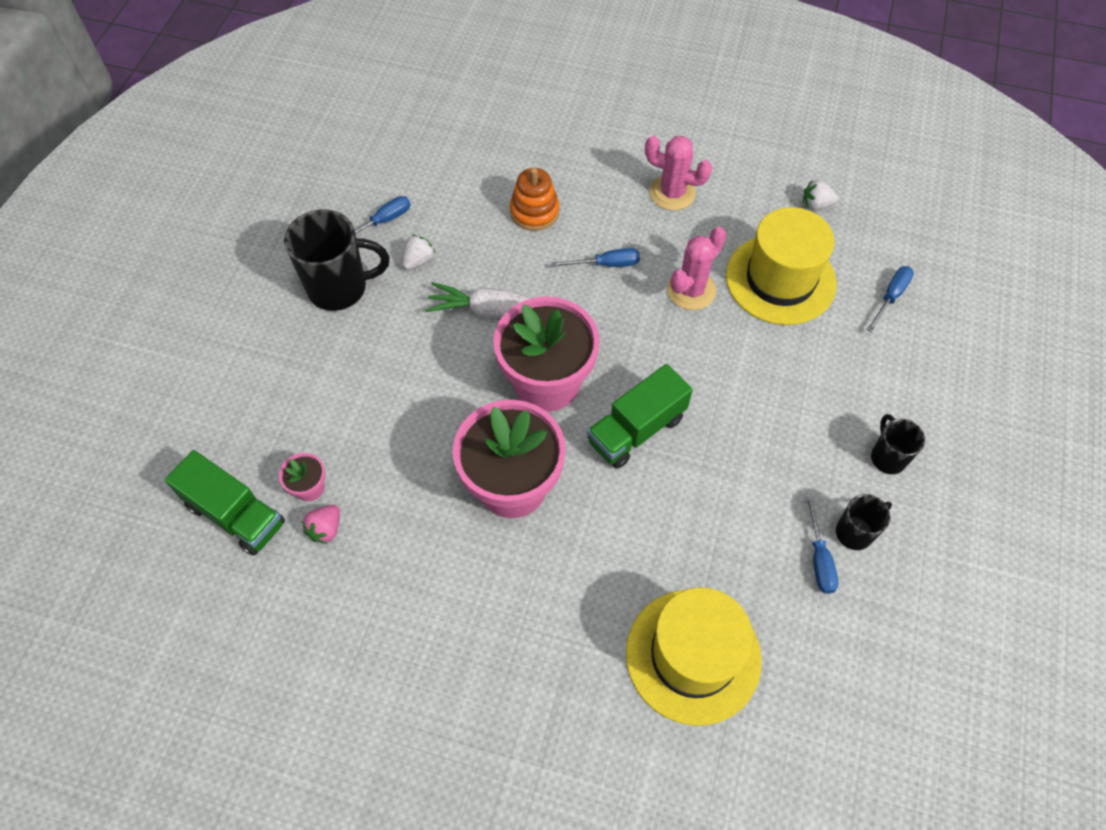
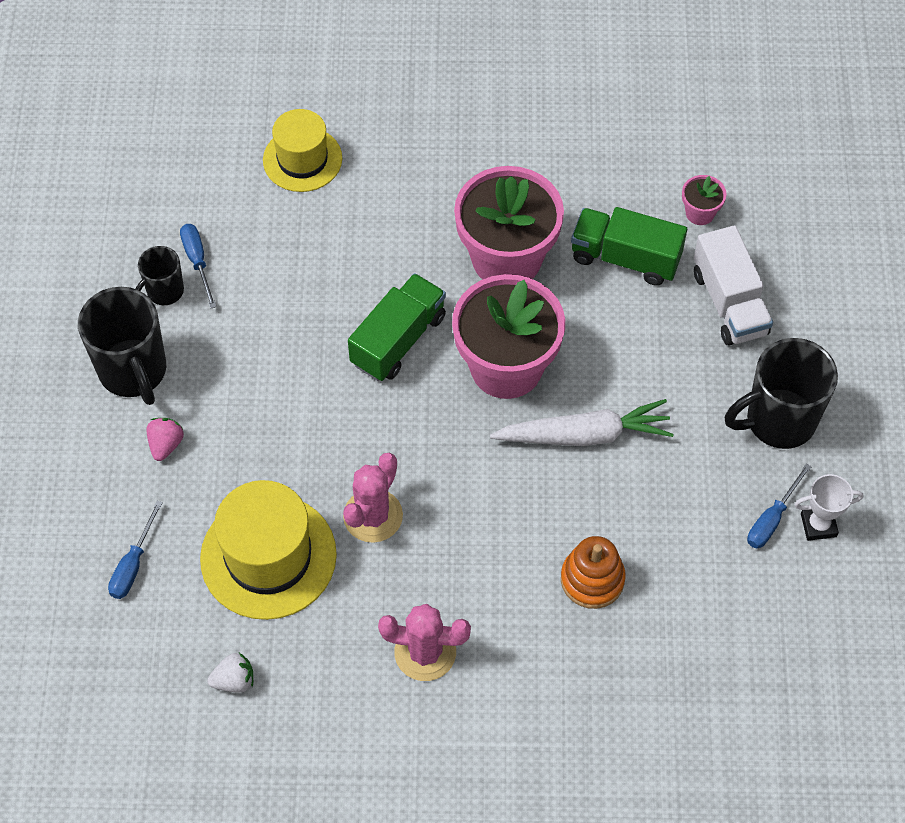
camera: 165 degrees right, 0 degrees up
(235, 514) = (756, 175): green truck -> green truck (625, 258)
(326, 529) = (666, 182): pink strawberry -> pink strawberry (166, 444)
(328, 393) = (729, 303): none -> white truck
(351, 210) = (818, 525): none -> white trophy
(418, 261) = (705, 477): white strawberry -> none
(606, 264) = (482, 526): blue screwdriver -> none
(693, 656) = (302, 159): yellow hat -> yellow hat, size x0.66
(887, 457) = (133, 372): black mug -> black mug, size x1.82

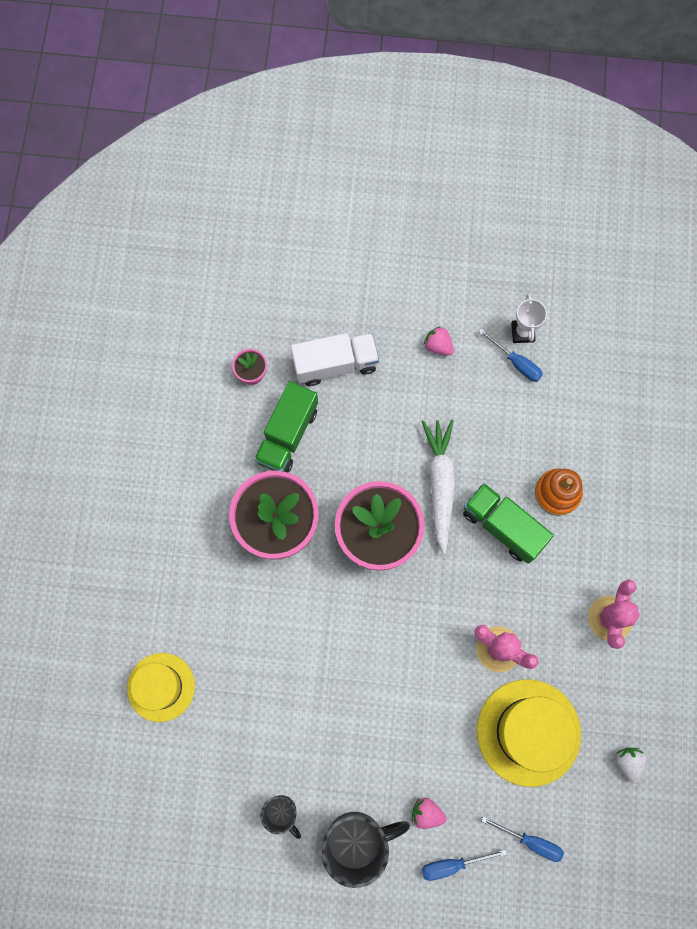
camera: 85 degrees left, 15 degrees up
(197, 261) = (255, 782): blue screwdriver -> blue screwdriver (452, 864)
(398, 340) = (346, 618): green truck -> green truck (503, 526)
(778, 421) = (438, 346): black mug -> pink strawberry

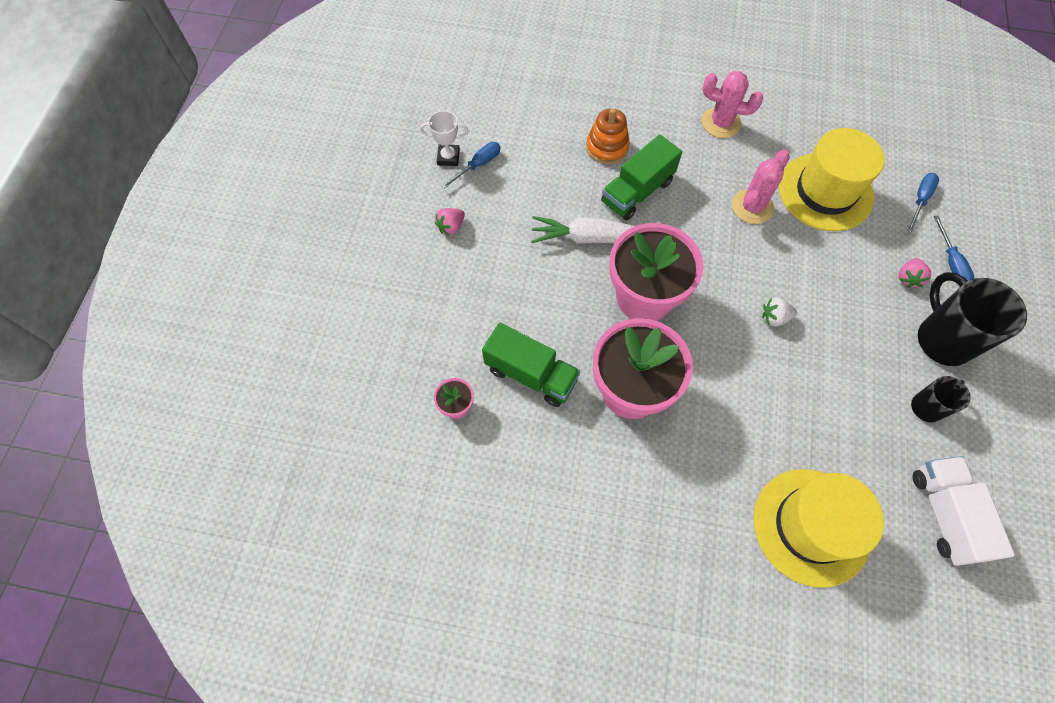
camera: 85 degrees left, 10 degrees down
(161, 687) = (811, 526): yellow hat -> yellow hat, size x1.52
(335, 364) = (457, 321): white truck -> white truck (945, 514)
(628, 762) = (843, 124): white strawberry -> white strawberry (774, 317)

